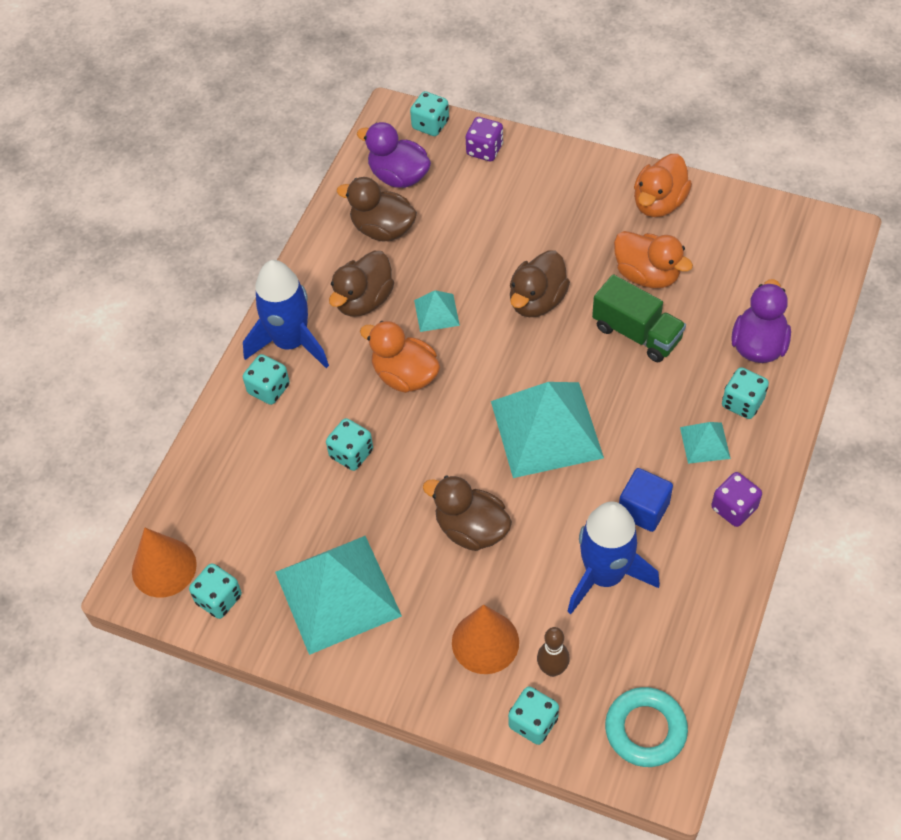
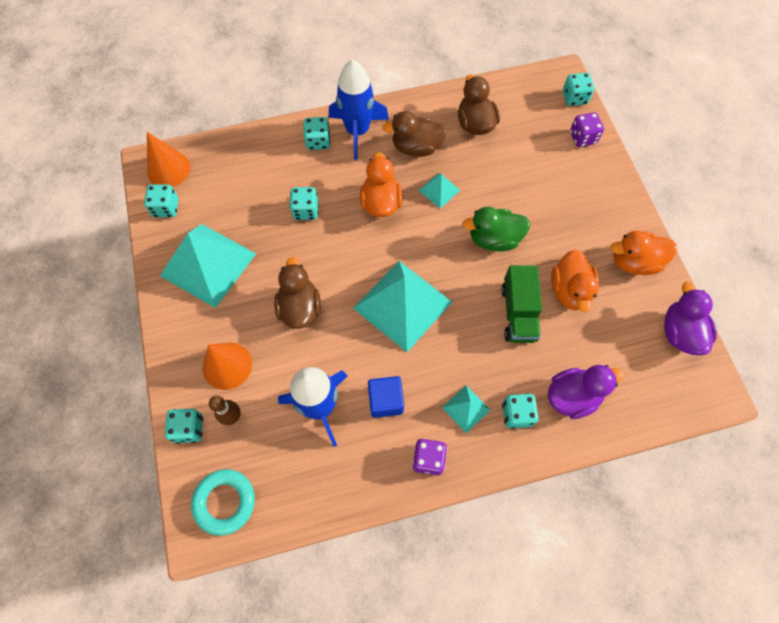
camera: 50 degrees right, 10 degrees up
(398, 176) = (521, 107): purple duck -> purple duck (679, 332)
(537, 301) = (494, 239): brown duck -> green duck

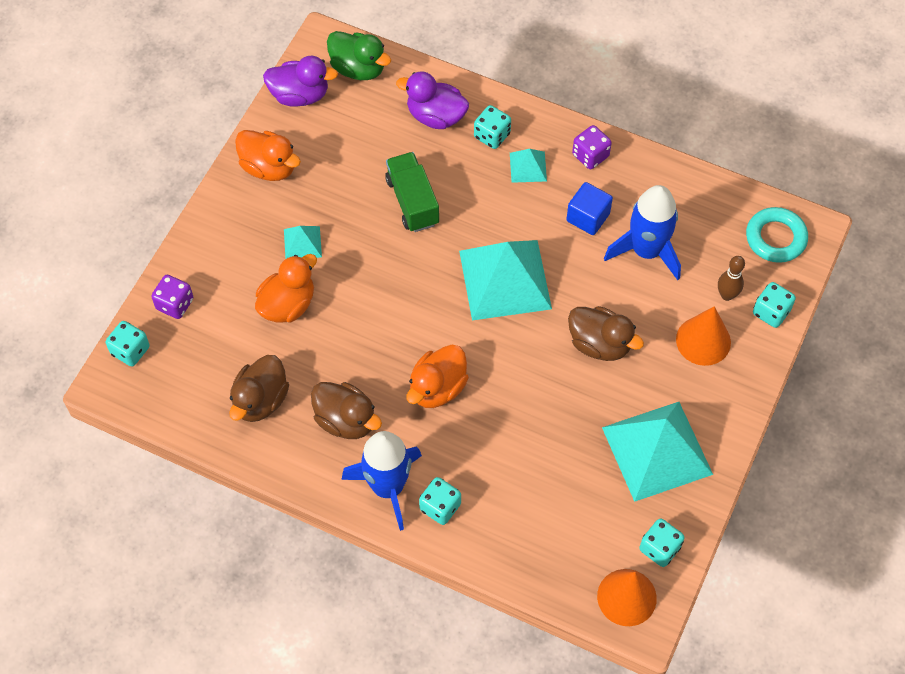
camera: 140 degrees left, 5 degrees down
(300, 308) = (599, 344): brown duck -> brown duck turned 90 degrees counterclockwise
(306, 210) = (518, 436): turquoise dice -> none
(439, 190) = (369, 358): turquoise pyramid -> turquoise pyramid (302, 243)
(494, 239) = (367, 274): green duck -> green duck (358, 68)
(518, 313) = (412, 201): green truck -> green truck turned 60 degrees counterclockwise
(569, 291) = (350, 186): orange duck -> orange duck (288, 304)
(679, 332) = (300, 95): purple duck -> purple duck turned 120 degrees counterclockwise

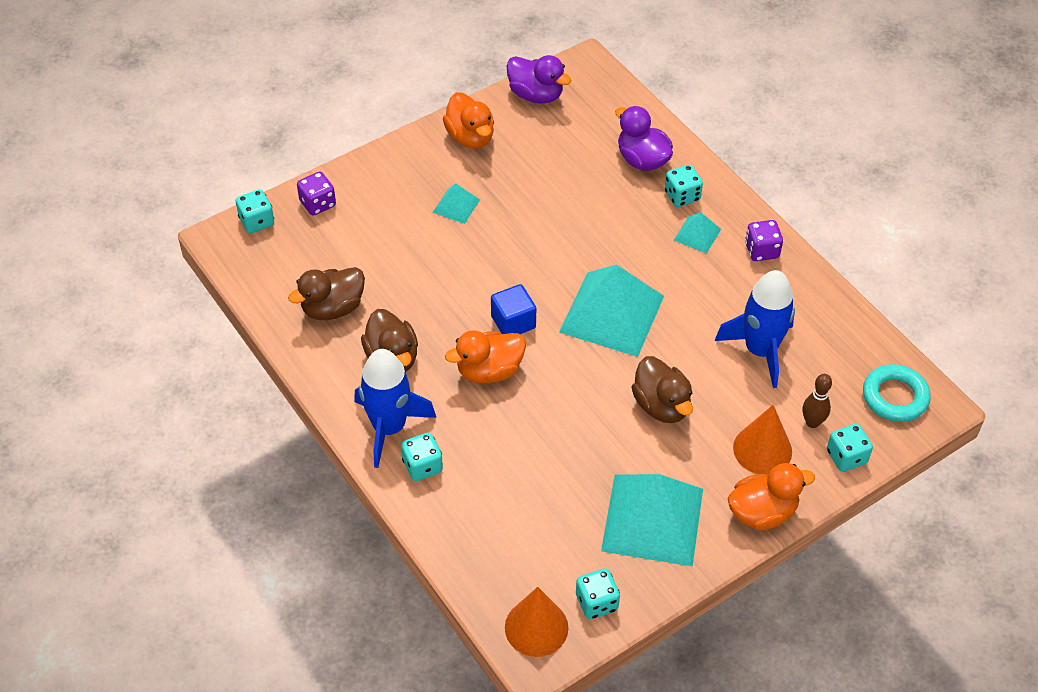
camera: 30 degrees right, 10 degrees down
(288, 304) = (409, 246): orange duck -> orange duck (762, 512)
(358, 68) = (601, 96): green duck -> none
(412, 201) = (574, 216): green truck -> none
(588, 217) = (724, 299): blue cube -> blue cube (513, 322)

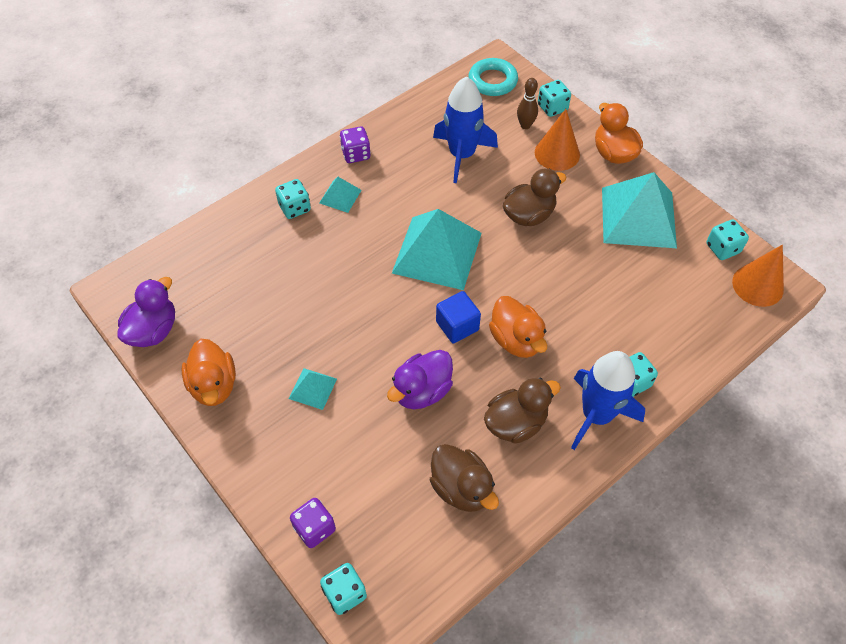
camera: 95 degrees left, 5 degrees up
(470, 137) = (214, 385): orange duck -> orange duck turned 105 degrees clockwise
(642, 160) = (249, 238): purple duck -> purple duck (422, 391)

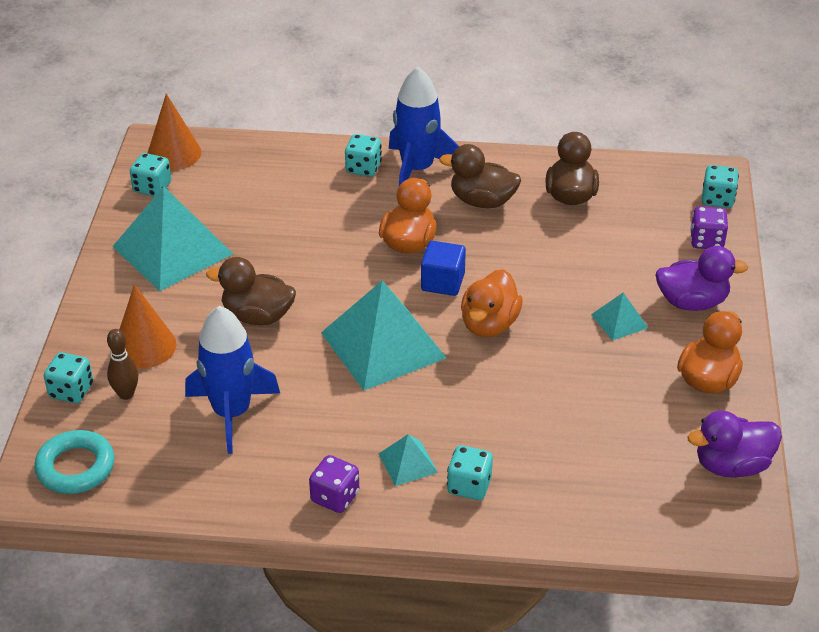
camera: 135 degrees left, 15 degrees down
(422, 391) = (529, 262): purple duck -> purple duck (692, 302)
(613, 153) = (98, 309): orange duck -> orange duck (489, 324)

